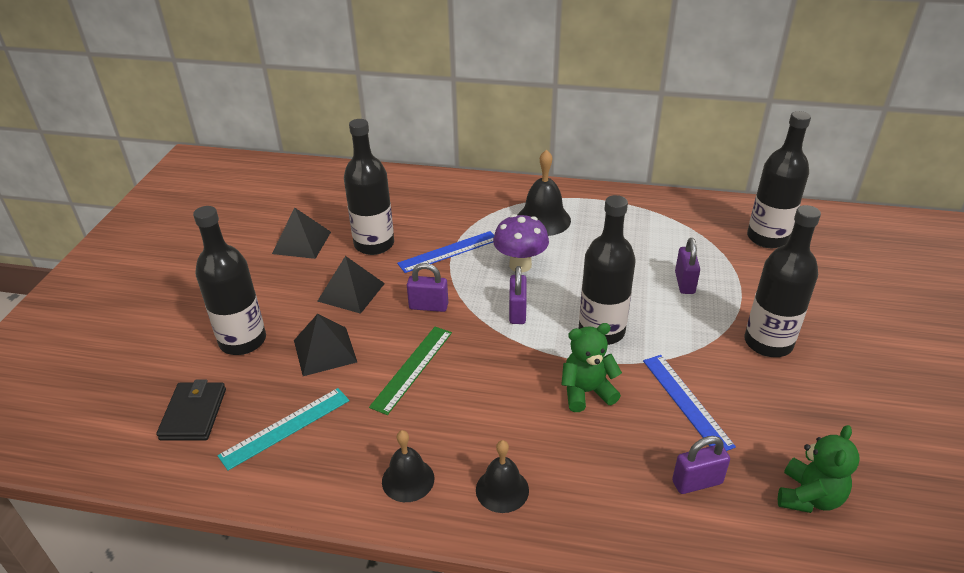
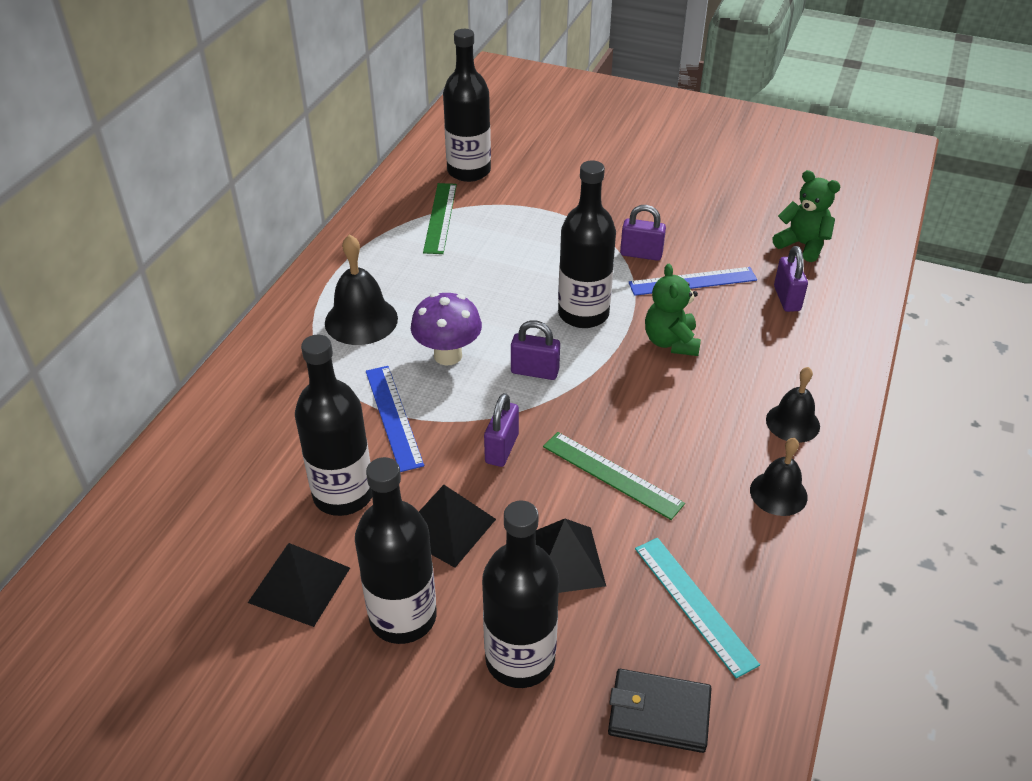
camera: 80 degrees left, 5 degrees up
(684, 283) = (523, 241): purple padlock -> purple padlock (641, 254)
(689, 234) = (440, 217): none -> green ruler
(768, 343) = (624, 215): black bottle -> black bottle (403, 617)

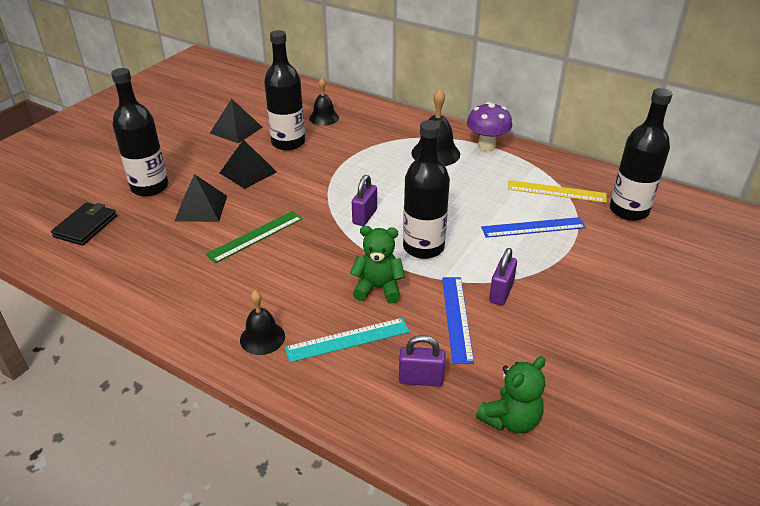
camera: 100 degrees right, 5 degrees down
(393, 417) = (341, 160): blue ruler -> blue ruler (533, 227)
(403, 617) = (198, 156): black bottle -> none
(440, 217) = (556, 191): green ruler -> yellow ruler
(448, 355) = (392, 183): purple mushroom -> purple mushroom (486, 146)
(501, 448) = (298, 196): purple padlock -> none
(694, 604) = (139, 252): turquoise ruler -> turquoise ruler (347, 339)
(778, 493) = (199, 310): black bell -> black bell (324, 118)

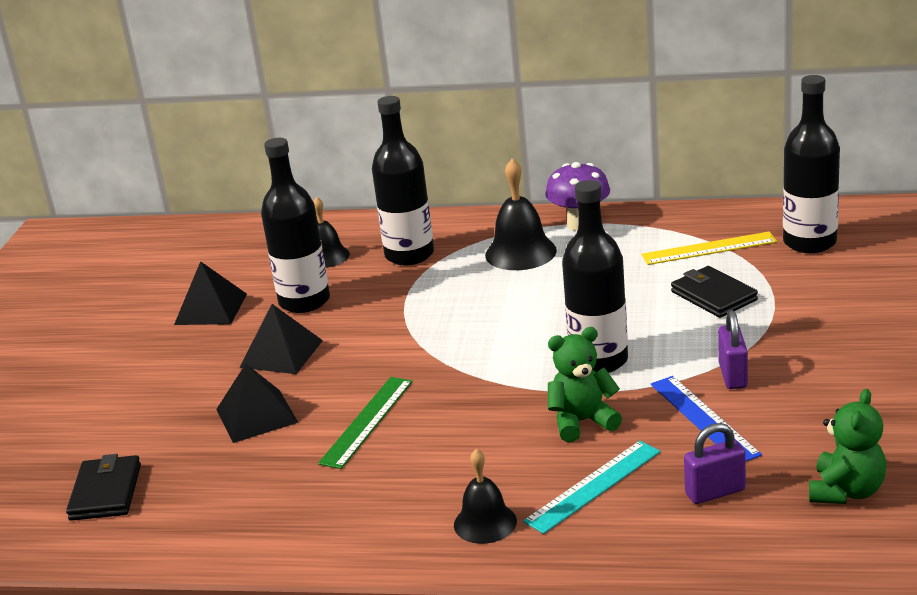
camera: 20 degrees left, 10 degrees down
(150, 187) = (153, 416): black bottle -> black bottle (409, 255)
(364, 216) = (493, 352): purple padlock -> none
(533, 227) = (713, 296): blue ruler -> black wallet

